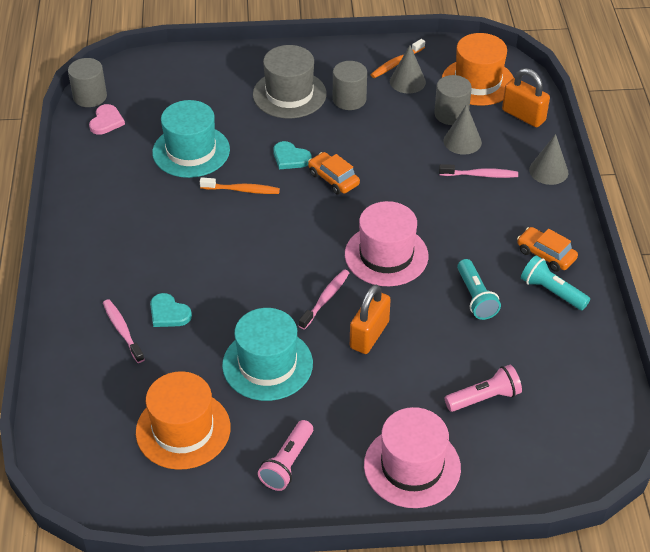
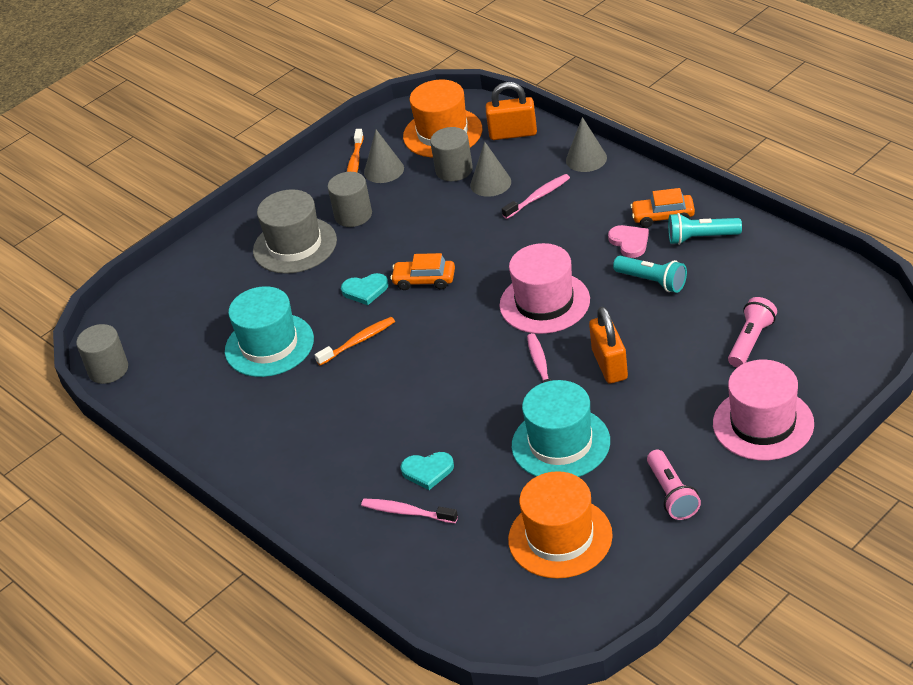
camera: 35 degrees left, 5 degrees down
(106, 121) = (154, 377): pink heart -> pink heart (629, 242)

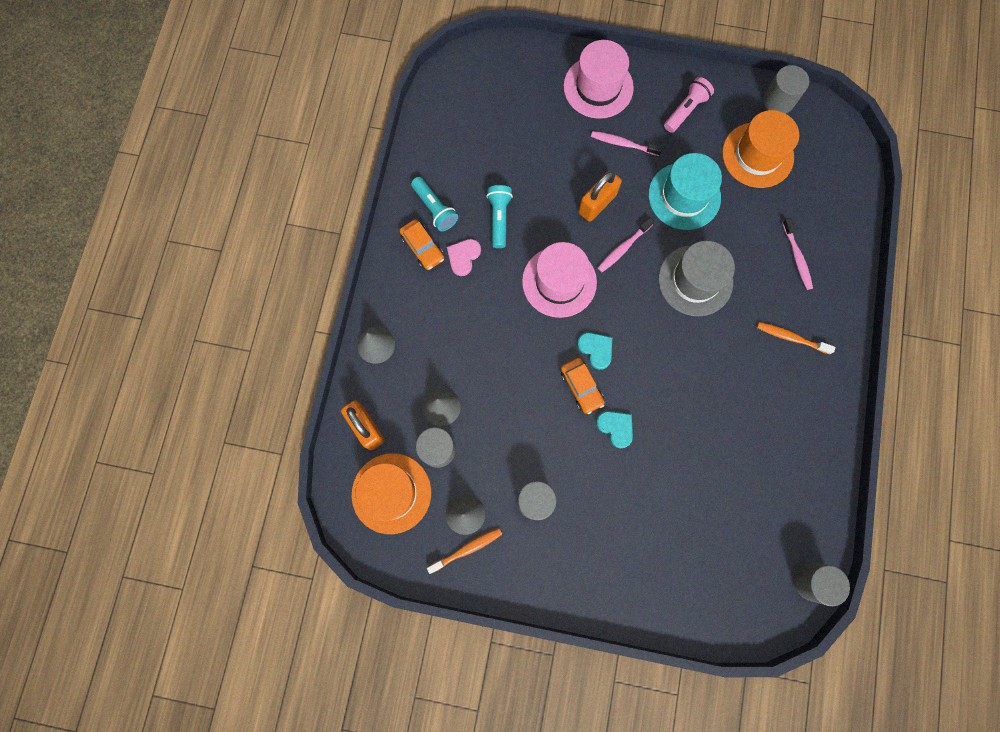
camera: 130 degrees left, 35 degrees up
(269, 345) = (713, 463): turquoise hat -> none
(295, 245) = (596, 527): grey hat -> grey hat (695, 280)
(358, 341) = (671, 395): orange toothbrush -> orange toothbrush (791, 337)
(427, 471) = (757, 266): turquoise heart -> turquoise heart (596, 349)
(538, 197) = (441, 356): pink toothbrush -> pink toothbrush (623, 144)
(619, 597) = (778, 100): none -> grey cylinder
(751, 341) = (527, 127): pink flashlight -> none

